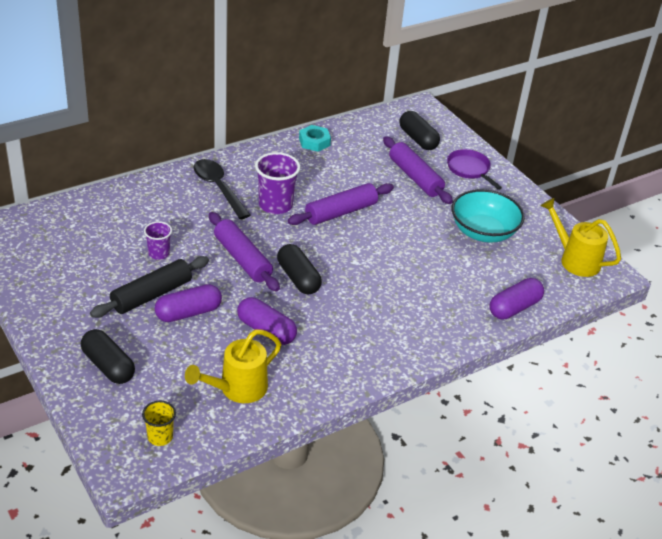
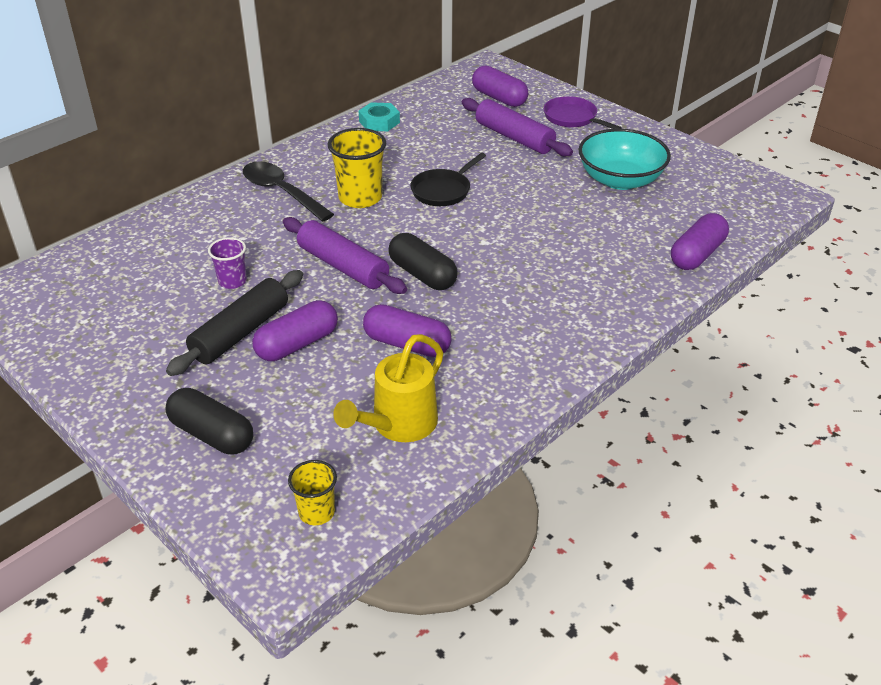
camera: 10 degrees left, 0 degrees up
(275, 205) = (360, 198): purple cup -> yellow cup
(341, 212) = (443, 190): purple rolling pin -> black pan
(418, 139) = (499, 98): black capsule -> purple capsule
(575, 259) = (738, 189): yellow watering can -> none

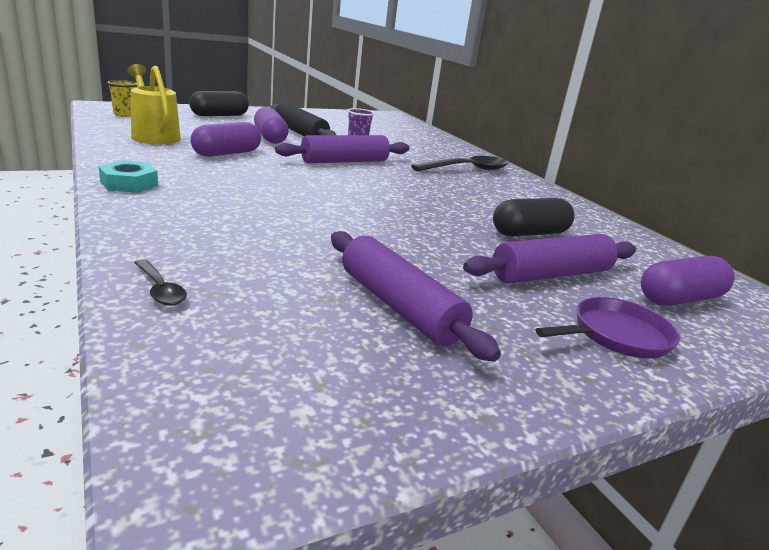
camera: 105 degrees right, 15 degrees down
(360, 198) = (443, 185): yellow cup -> none
(379, 122) = (597, 222): turquoise nut -> turquoise nut (129, 183)
(422, 274) = (305, 175): black capsule -> black capsule (529, 233)
(443, 190) = (437, 212): black pan -> none
(620, 180) = (399, 306): turquoise bowl -> purple rolling pin
(697, 254) = (160, 290): purple capsule -> black spoon

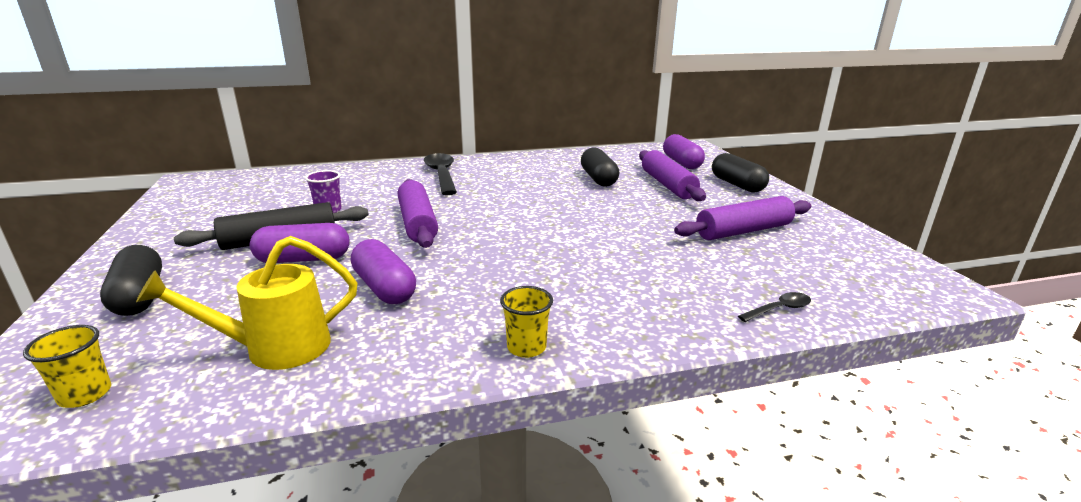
camera: 75 degrees left, 0 degrees up
(129, 183) = (526, 347): turquoise nut -> yellow cup
(616, 336) = (737, 185): purple pan -> black capsule

